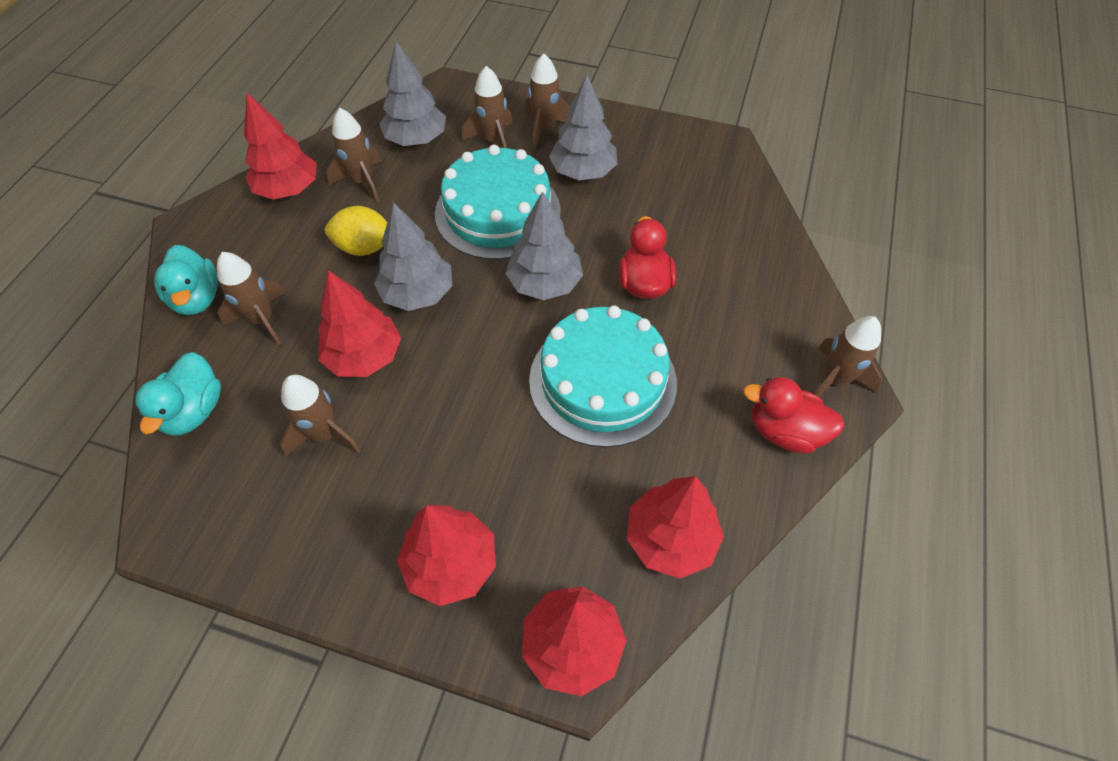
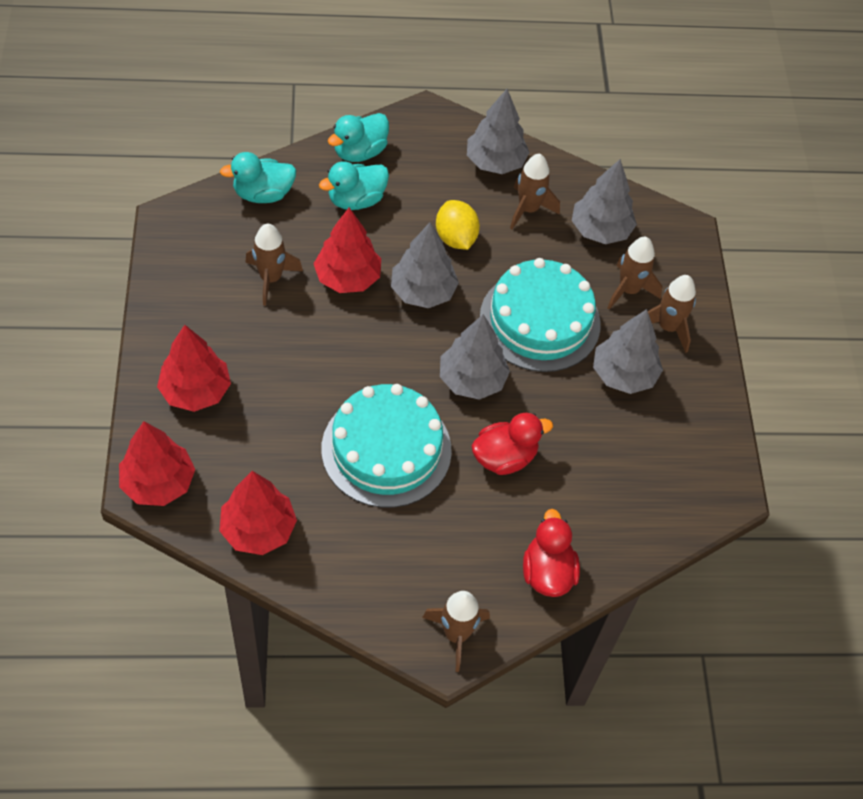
camera: 65 degrees right, 0 degrees up
(262, 320) = (356, 200): brown rocket -> turquoise duck
(288, 189) = (495, 162): red tree -> grey tree
(784, 431) = (385, 599): red duck -> red duck (547, 572)

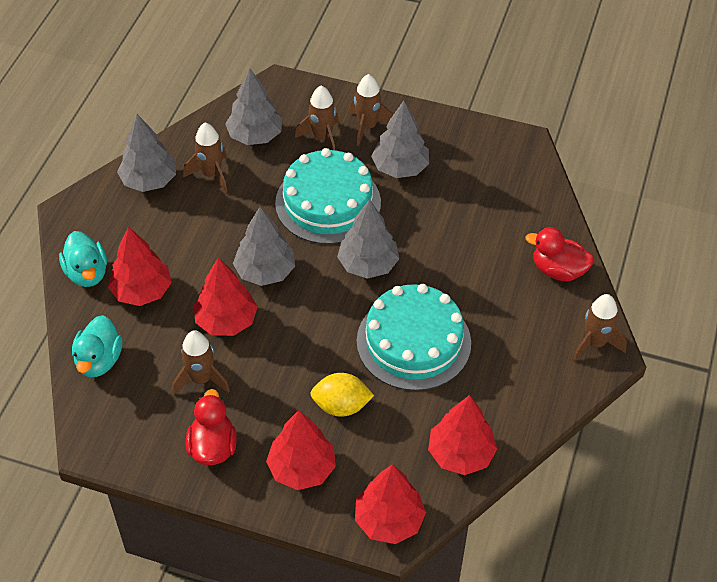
camera: 65 degrees left, 5 degrees down
(356, 200) = (142, 291): turquoise duck -> red tree
(455, 238) = (218, 232): yellow lemon -> yellow lemon (341, 406)
(504, 457) = (449, 265): red duck -> red duck (213, 447)

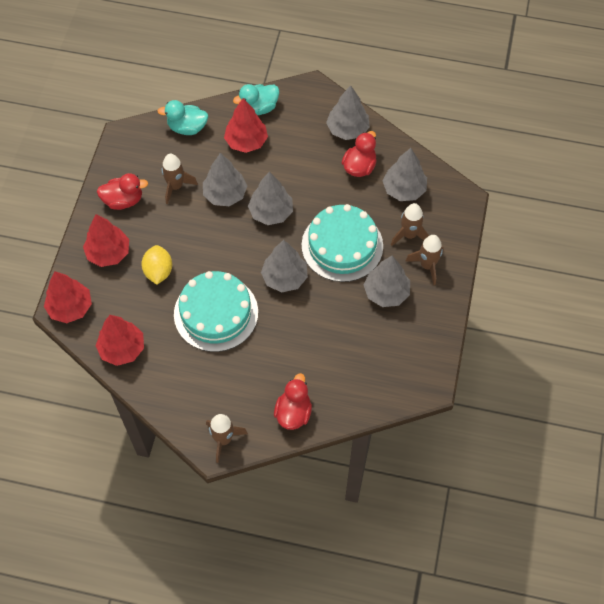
camera: 85 degrees right, 10 degrees up
(211, 174) = (359, 167): brown rocket -> red duck
(226, 321) = (225, 194): red tree -> grey tree

